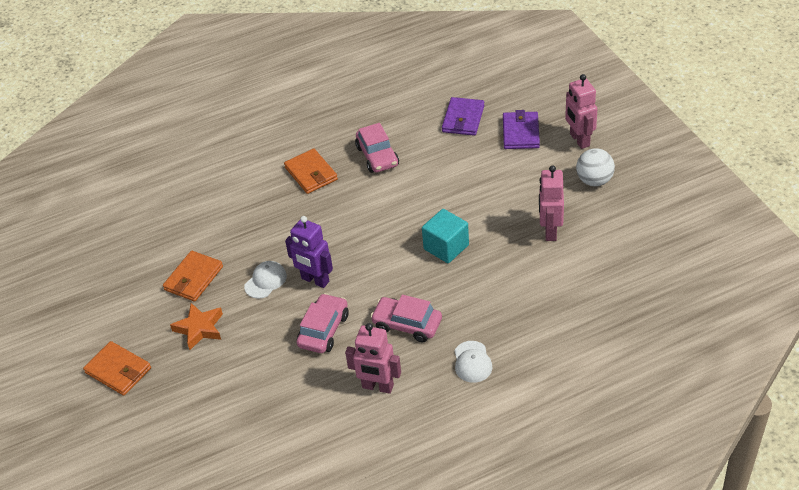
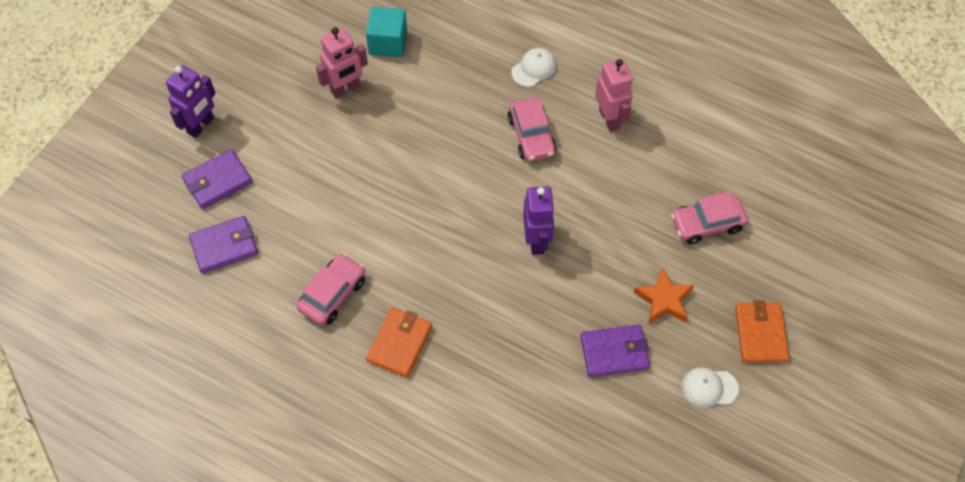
camera: 130 degrees left, 15 degrees up
(194, 278) = (614, 352): orange wallet -> purple wallet
(265, 281) = (569, 283): white cap -> white cap (709, 388)
(323, 330) = (586, 195): pink car -> pink car (707, 224)
(446, 247) = (420, 158): turquoise cube -> turquoise cube (388, 43)
(579, 140) = (201, 126): pink robot -> purple robot
(594, 181) = (255, 86): white ball -> none

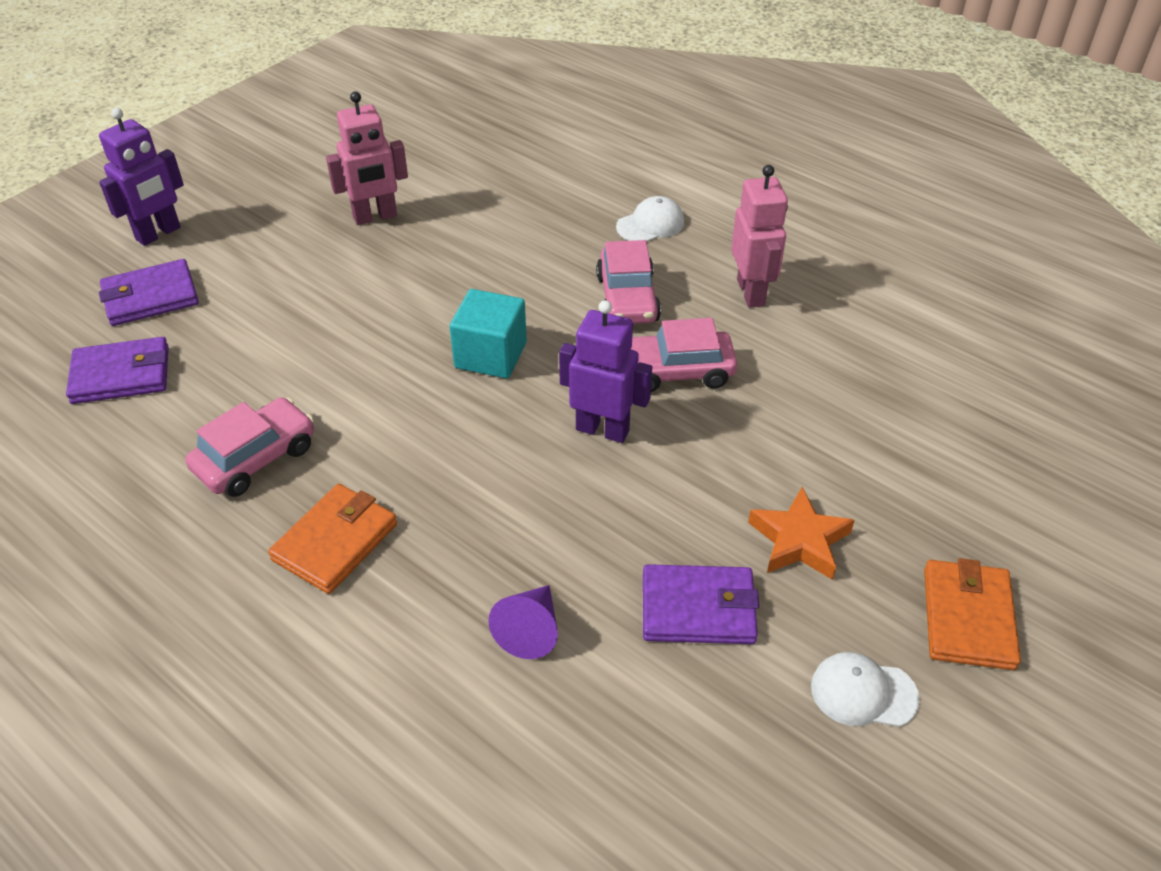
camera: 10 degrees right, 15 degrees down
(388, 43) = (452, 176): turquoise cube -> turquoise cube (491, 355)
(525, 381) = (530, 630): none -> purple cone
(537, 241) = (602, 429): purple robot -> purple robot turned 75 degrees counterclockwise
(707, 224) = (887, 443): pink car -> pink car (676, 371)

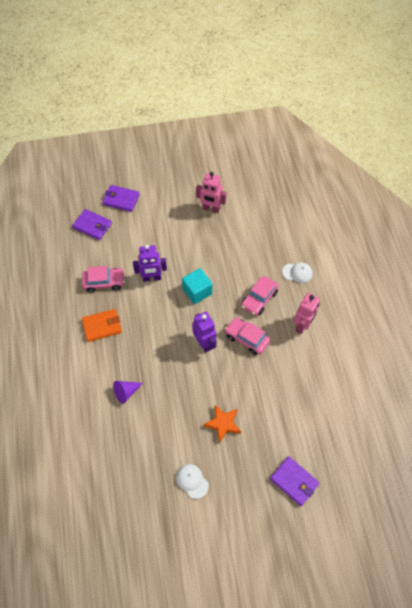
camera: 40 degrees right, 15 degrees up
(158, 234) = (142, 173): purple robot -> purple robot (152, 278)
(698, 608) = (174, 421): purple wallet -> purple wallet (294, 481)
(968, 618) = (244, 485): orange wallet -> none

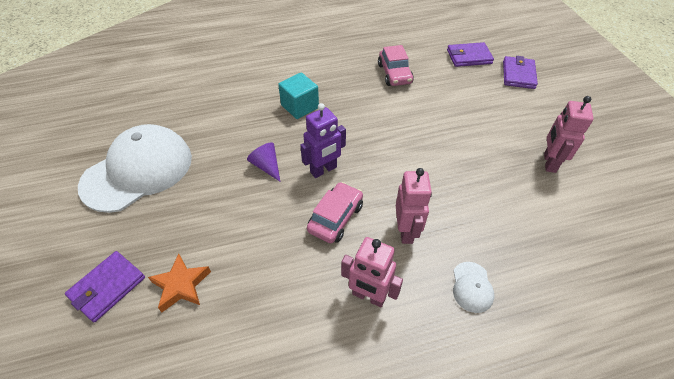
camera: 85 degrees right, 10 degrees down
(92, 226) = (469, 57): purple wallet -> purple wallet turned 60 degrees clockwise
(102, 326) = (337, 78): orange wallet -> none
(126, 392) = (255, 105): purple cone -> purple cone (266, 166)
(152, 278) = (411, 112): purple robot -> none
(192, 481) = (138, 171): white cap -> white cap, size x2.50
(197, 291) = (402, 157): turquoise cube -> turquoise cube (300, 106)
(223, 424) = (206, 197): orange star -> orange star (181, 285)
(259, 299) = (406, 231): pink car -> pink robot

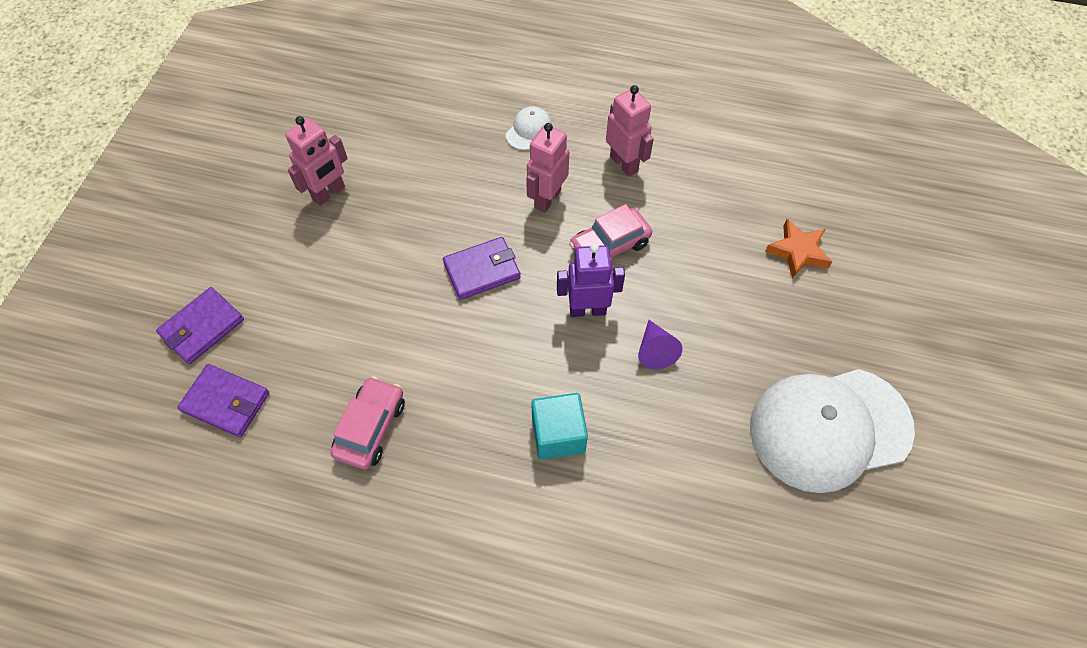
camera: 150 degrees left, 10 degrees up
(107, 287) = (874, 284): purple wallet -> purple wallet (482, 270)

